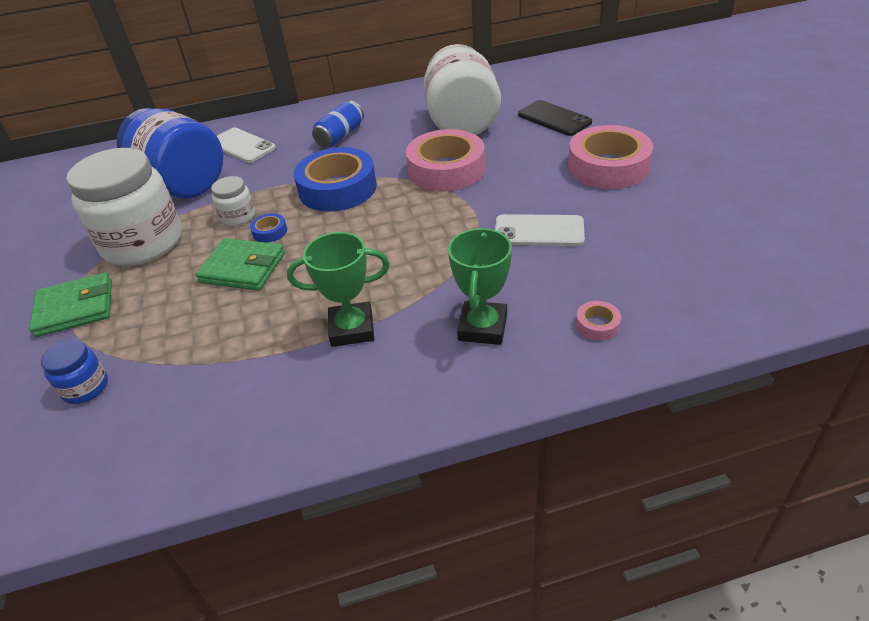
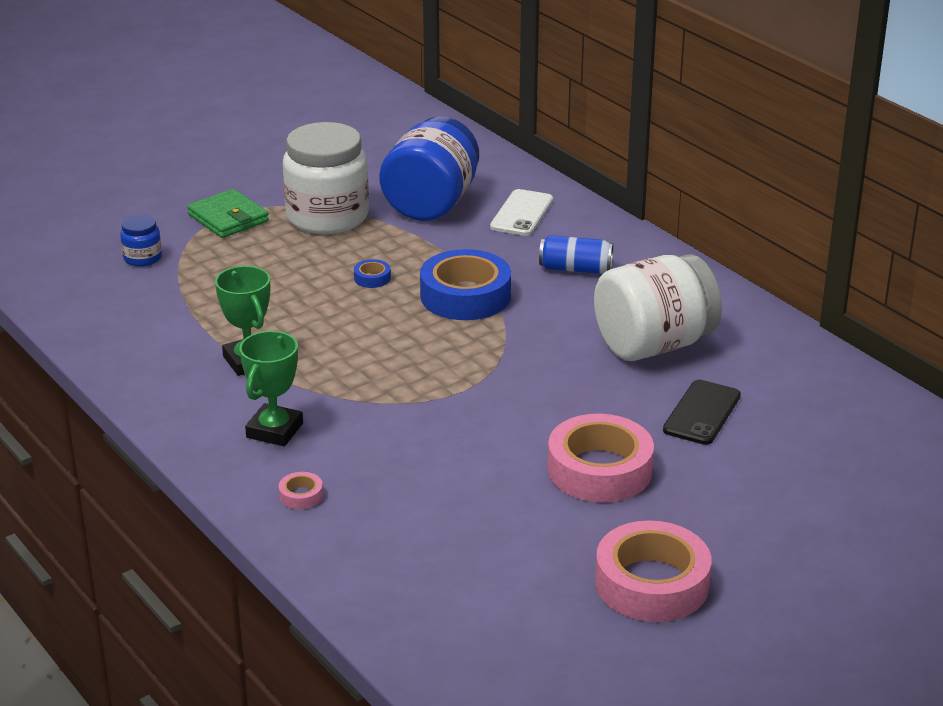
camera: 65 degrees right, 10 degrees down
(238, 217) = (389, 253): white jar -> none
(243, 268) = (311, 281): green wallet -> none
(446, 169) = (536, 356): pink tape -> pink tape (652, 583)
(483, 327) = (275, 430): green trophy -> green trophy turned 60 degrees counterclockwise
(539, 231) = (441, 439): white phone -> none

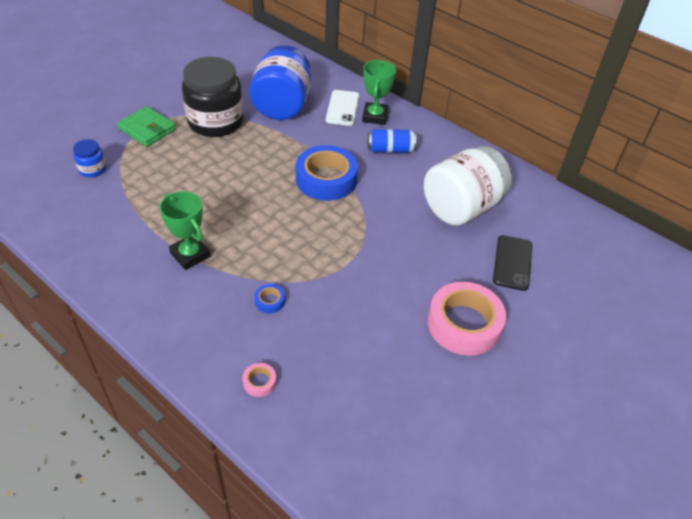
camera: 15 degrees left, 15 degrees up
(275, 430) = (224, 319): green trophy -> green trophy (375, 116)
(327, 217) = (215, 122): white jar -> black jar
(372, 278) = (259, 171): blue tape -> blue tape (270, 301)
(652, 583) = (536, 430): pink tape -> none

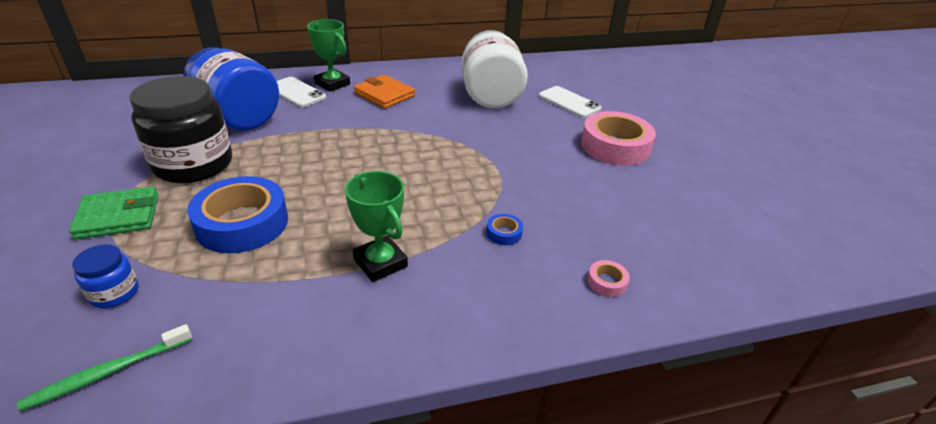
camera: 55 degrees left, 10 degrees down
(44, 203) = (107, 372): none -> green toothbrush
(190, 255) = (380, 263): green trophy -> green trophy turned 60 degrees clockwise
(326, 179) = (378, 137): blue tape -> blue tape (242, 223)
(390, 149) = (384, 94): blue can -> orange wallet
(512, 263) = (569, 102): black phone -> white phone

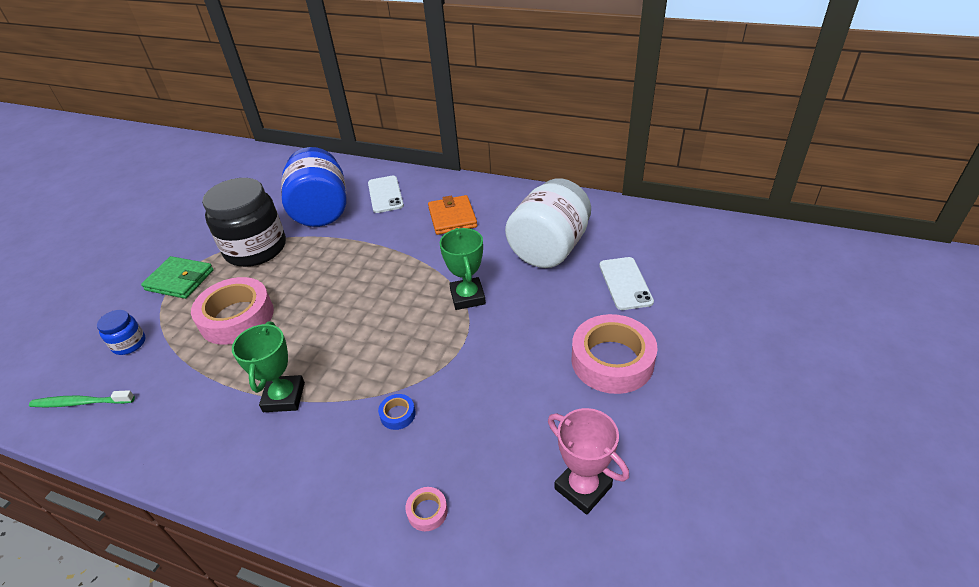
camera: 40 degrees right, 5 degrees up
(242, 223) = (237, 317): blue tape -> pink tape
(332, 84) = (422, 192): green trophy -> green trophy (467, 297)
(686, 221) = (583, 487): none -> pink trophy

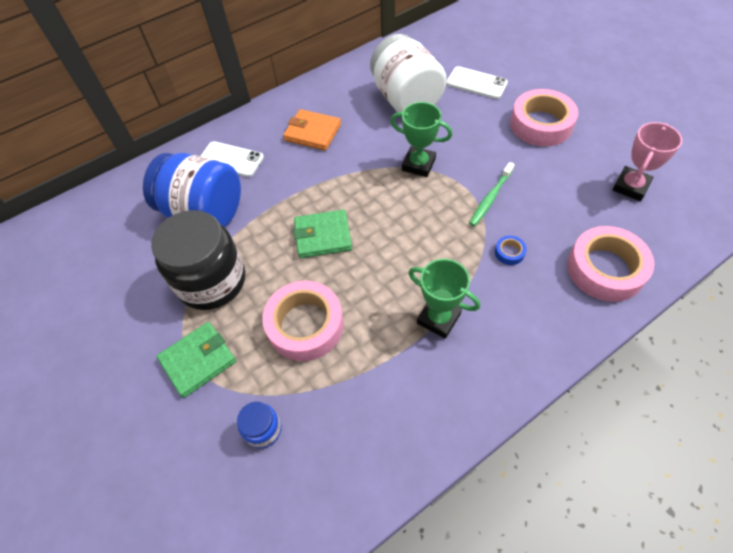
camera: 55 degrees left, 15 degrees up
(80, 403) = (319, 492): green toothbrush -> green toothbrush (490, 198)
(336, 281) = (323, 236): none -> green wallet
(427, 511) = (605, 269): pink tape -> pink tape, size x2.43
(583, 487) = (630, 186): pink trophy -> pink trophy turned 45 degrees counterclockwise

